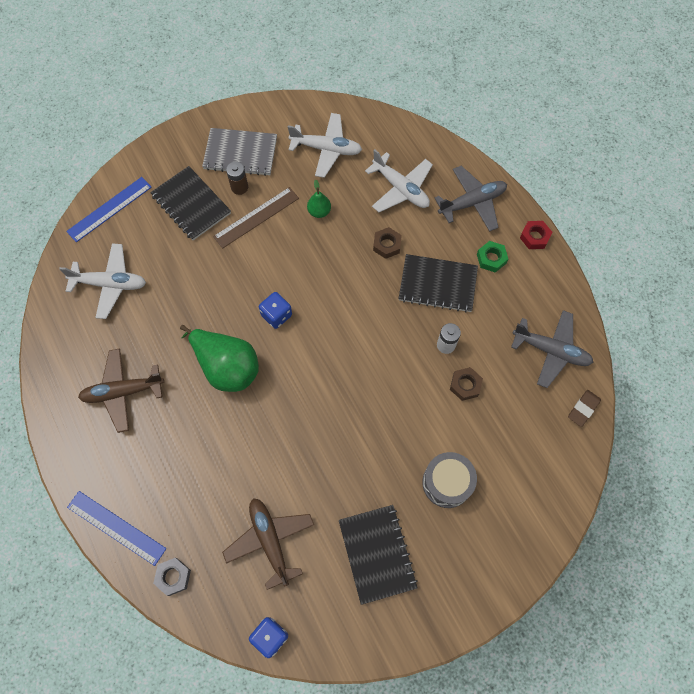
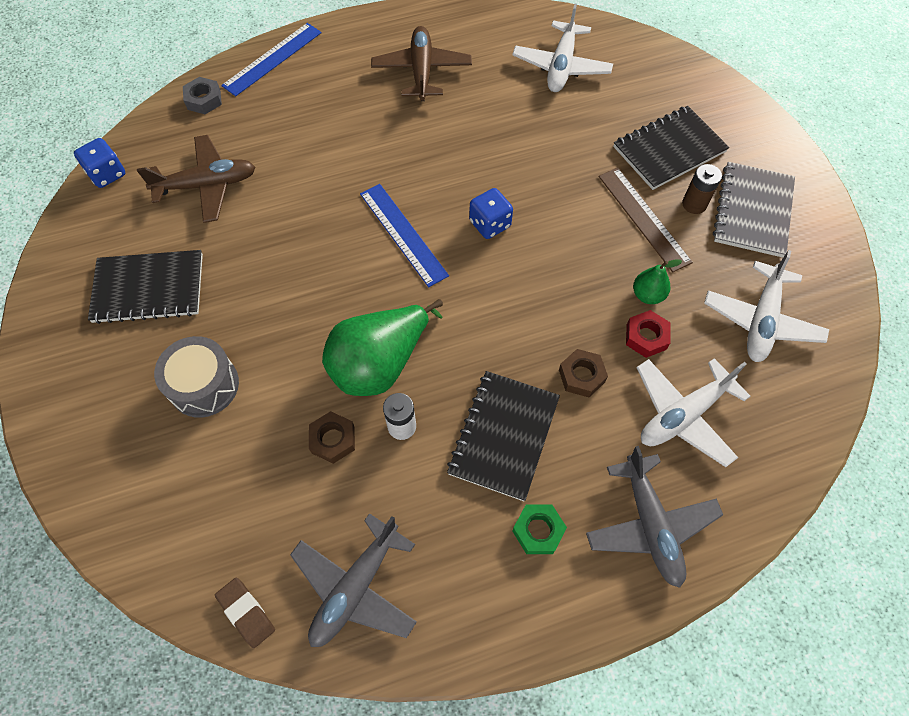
camera: 100 degrees right, 5 degrees down
(109, 209) = (667, 70): blue ruler -> blue ruler (403, 234)
(226, 367) = (429, 165): green pear -> green pear (380, 363)
(534, 237) = (571, 619): red nut -> red nut (646, 337)

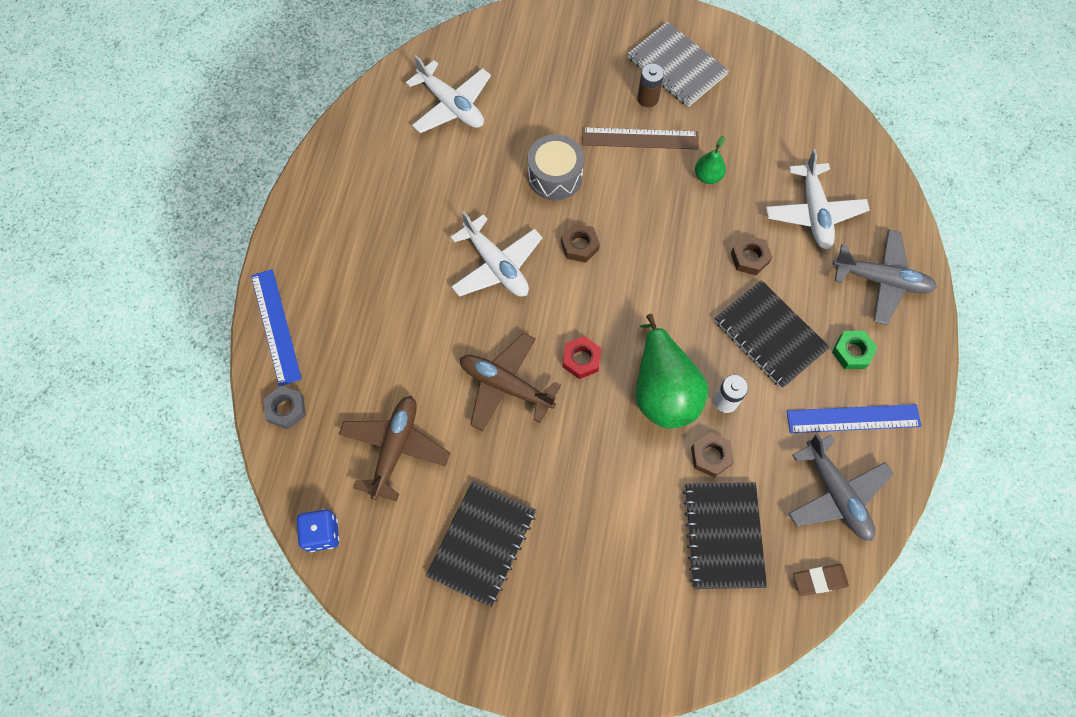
camera: 60 degrees left, 5 degrees up
(204, 385) = (608, 534): grey drum -> grey drum (555, 176)
(403, 234) = (549, 314): blue ruler -> blue ruler (853, 418)
(422, 71) = (381, 211): brown plane -> brown plane (506, 386)
(490, 224) = (579, 245): blue dice -> brown nut
(646, 337) = (741, 198): red nut -> red nut (581, 359)
(669, 149) = (587, 83): black notebook -> black notebook (723, 536)
(761, 320) = (768, 120): white plane -> white plane (496, 265)

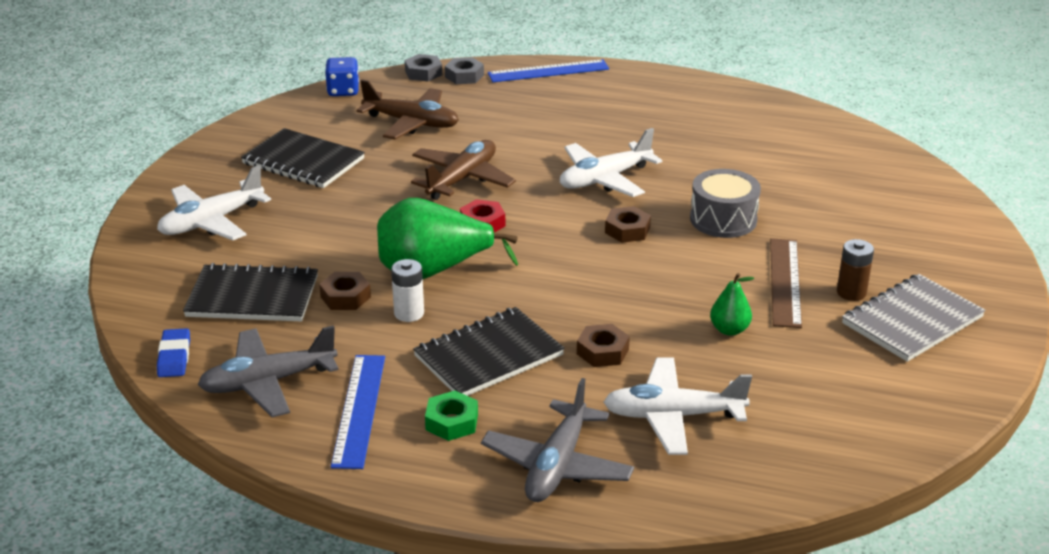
camera: 95 degrees right, 35 degrees down
(278, 453) = (423, 73): none -> grey nut
(451, 105) = (817, 160): white plane -> white plane (211, 222)
(819, 580) = (174, 357): brown eraser -> blue eraser

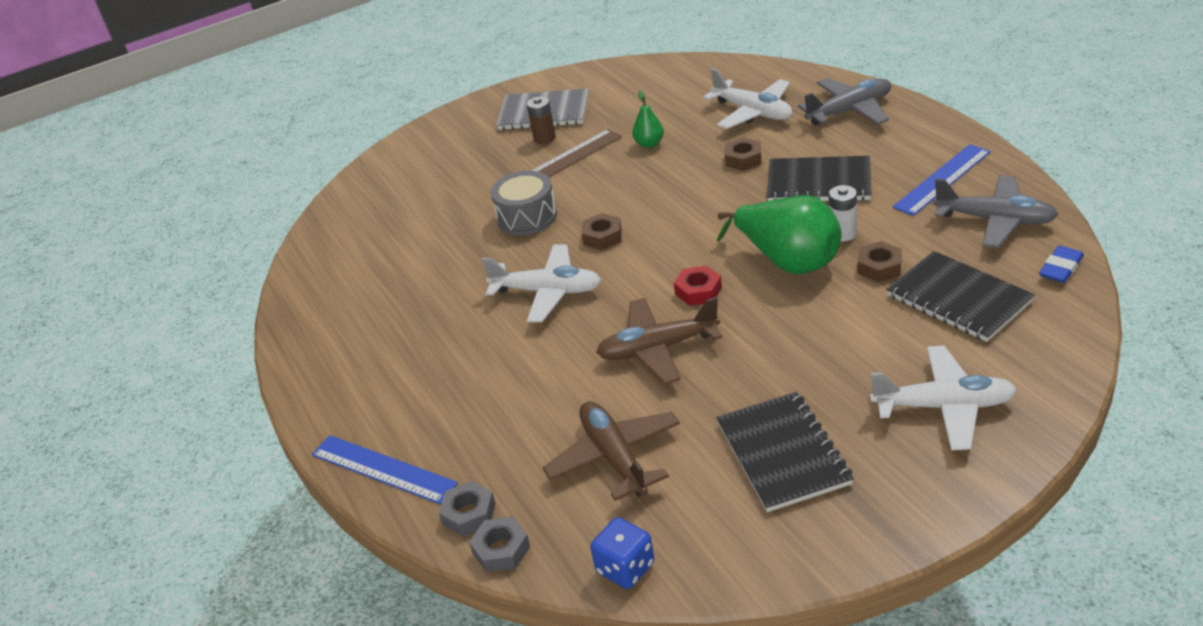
camera: 130 degrees left, 5 degrees up
(451, 422) = (887, 152): green nut -> none

